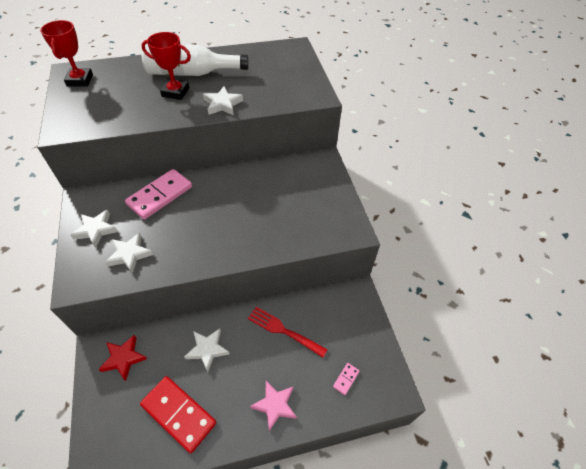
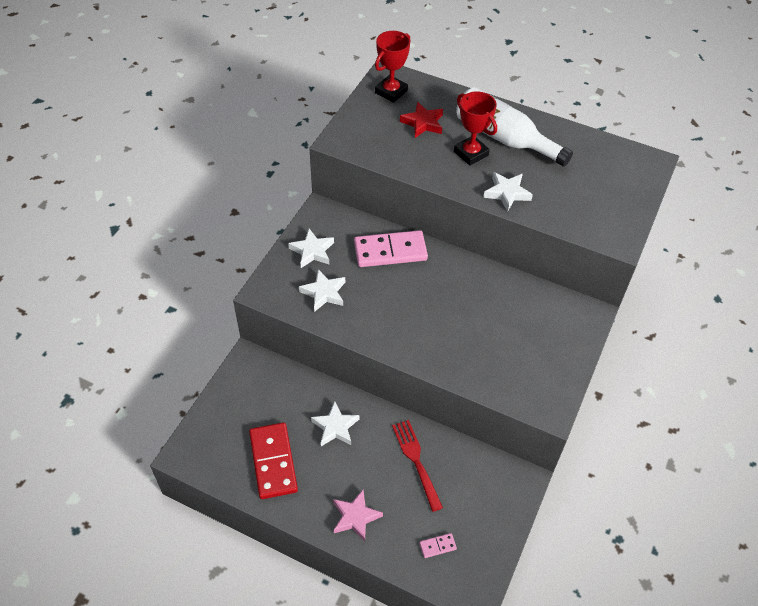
camera: 40 degrees right, 0 degrees up
(124, 358) = (263, 383): red star -> red star (423, 123)

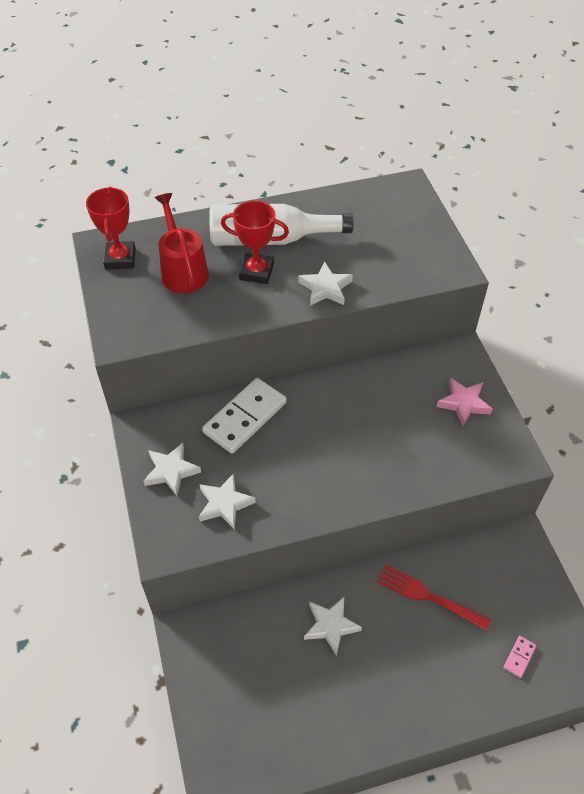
camera: 40 degrees left, 0 degrees up
(273, 462) = (309, 710): red domino -> none
(355, 517) = (431, 694): pink star -> pink star (464, 403)
(390, 251) = (245, 417): pink domino -> white domino
(423, 123) = (183, 270): red star -> red watering can

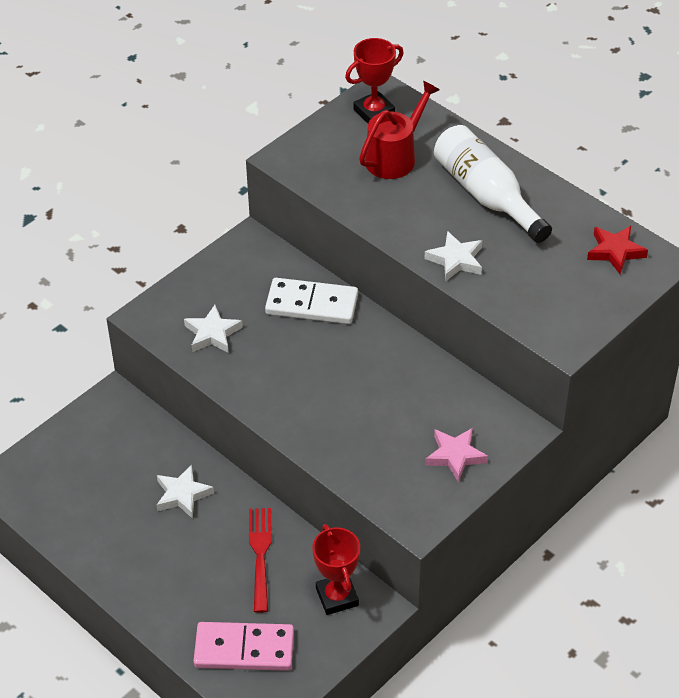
camera: 60 degrees right, 5 degrees down
(171, 471) = (219, 284): white star -> none
(256, 272) = (435, 205): red trophy -> red trophy (337, 597)
(382, 202) = (615, 251): none -> red star
(519, 657) = (244, 649): pink domino -> pink domino, size x2.34

